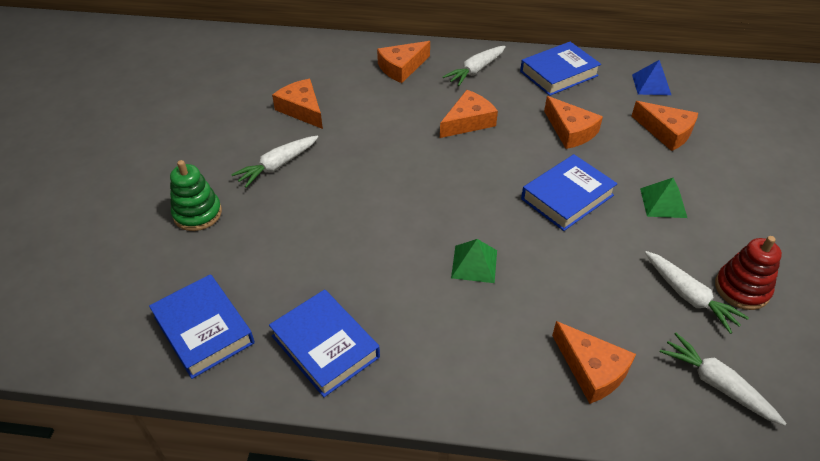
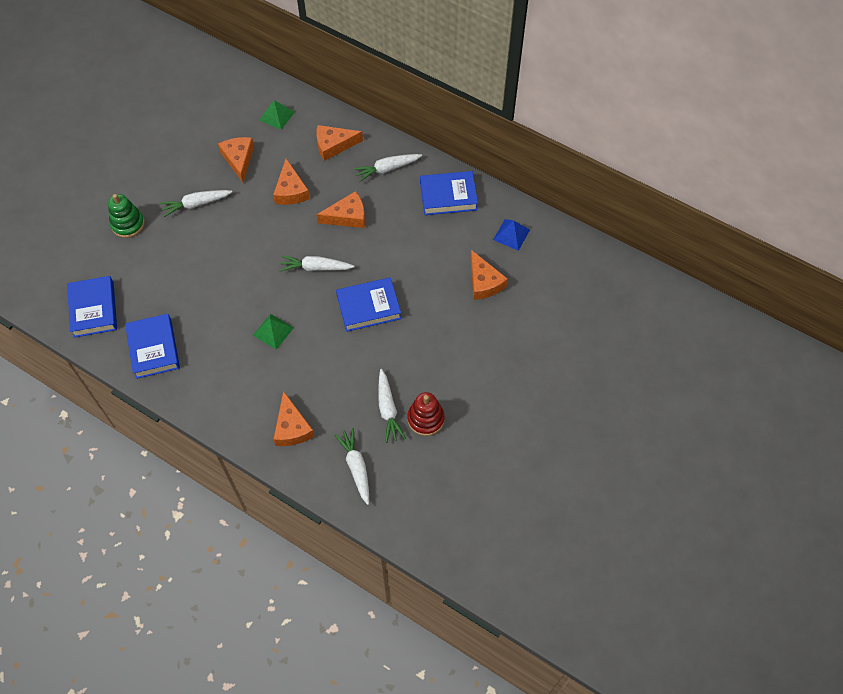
camera: 25 degrees right, 15 degrees up
(472, 180) = (315, 268): none -> white carrot
(570, 131) = (414, 253): orange cheese -> orange cheese (291, 190)
(663, 203) = (430, 338): green pyramid -> green pyramid (277, 116)

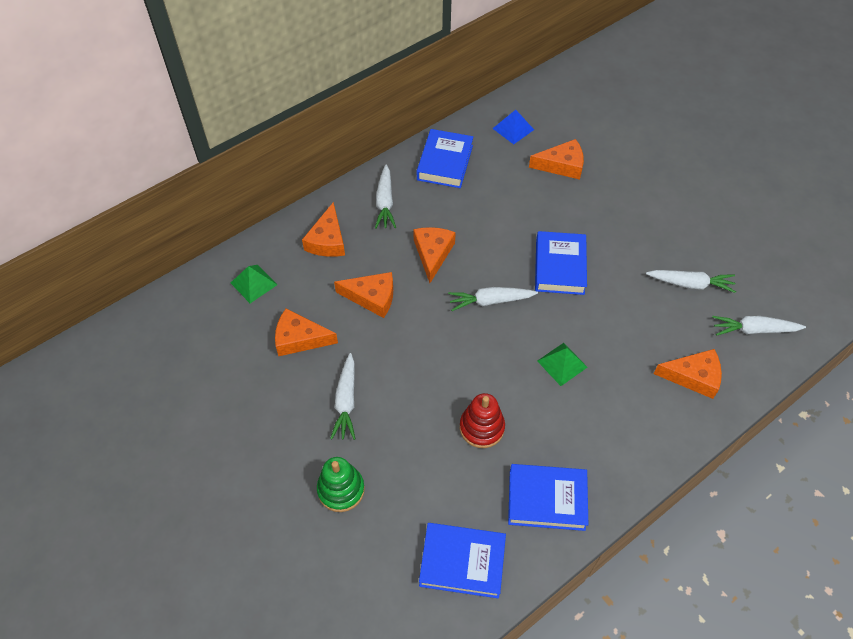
camera: 70 degrees left, 5 degrees down
(315, 268) = (490, 301): white carrot -> white carrot turned 60 degrees clockwise
(425, 419) = (709, 256): red stacking toy -> red stacking toy (481, 427)

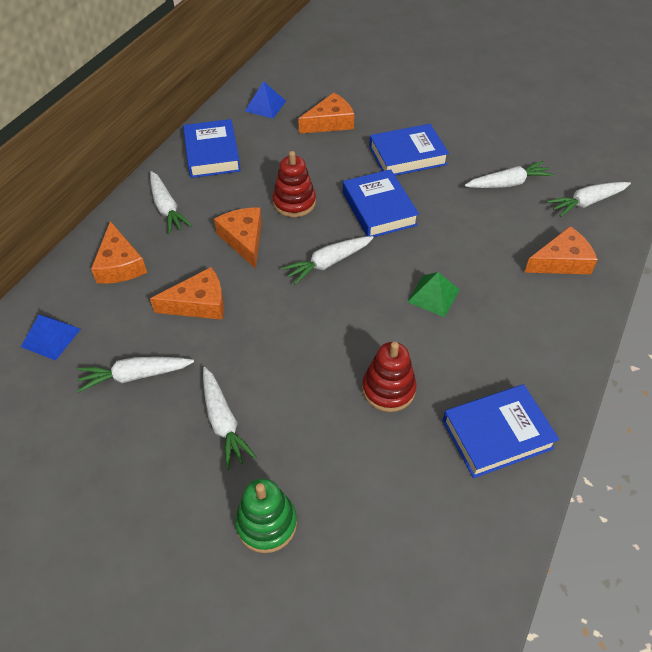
camera: 25 degrees left, 5 degrees down
(254, 283) = (51, 337): green pyramid -> blue pyramid
(299, 339) = (135, 376): orange cheese -> white carrot
(462, 562) = (448, 542): blue book -> blue book (407, 155)
(490, 234) = (294, 202): none -> red stacking toy

